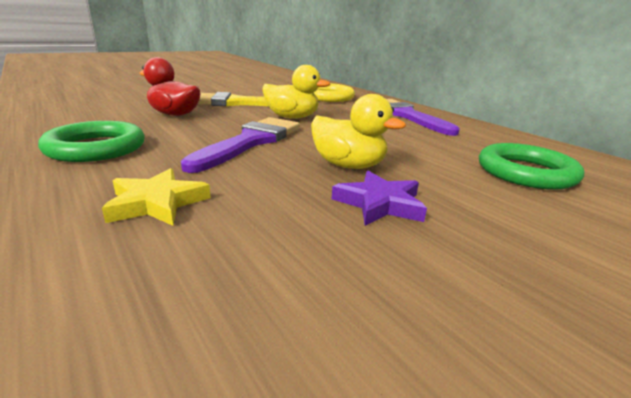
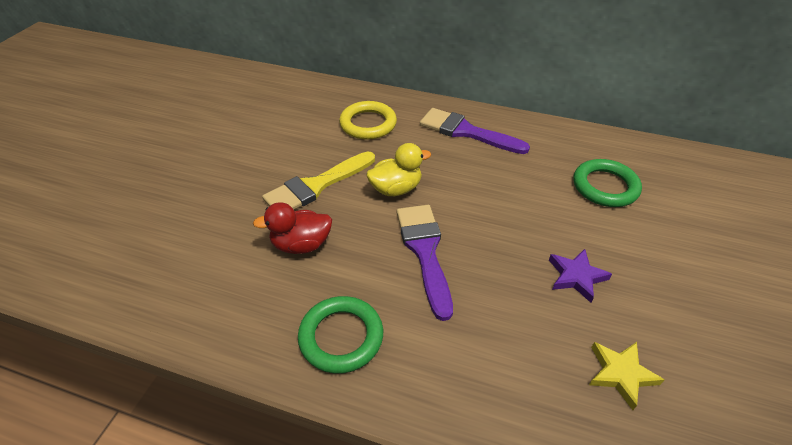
camera: 35 degrees left, 20 degrees up
(157, 203) = (480, 361): yellow star -> yellow star (620, 374)
(348, 165) = (518, 243): yellow duck -> none

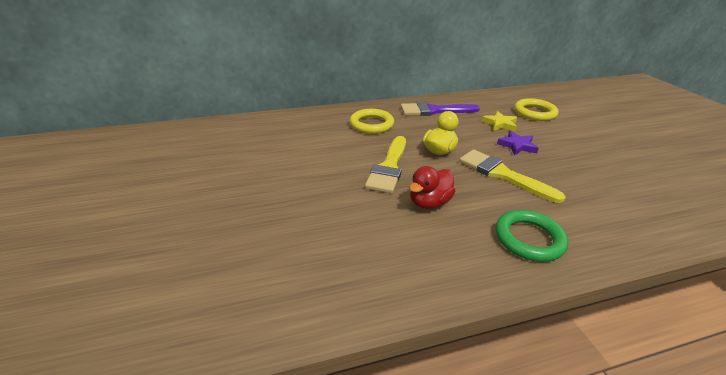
camera: 35 degrees left, 10 degrees down
(425, 251) = (502, 174): purple brush -> yellow brush
(576, 276) = (583, 154): purple star -> purple star (517, 145)
(605, 187) = (534, 113): green ring -> yellow ring
(620, 374) = (661, 185): yellow star -> yellow star (500, 124)

